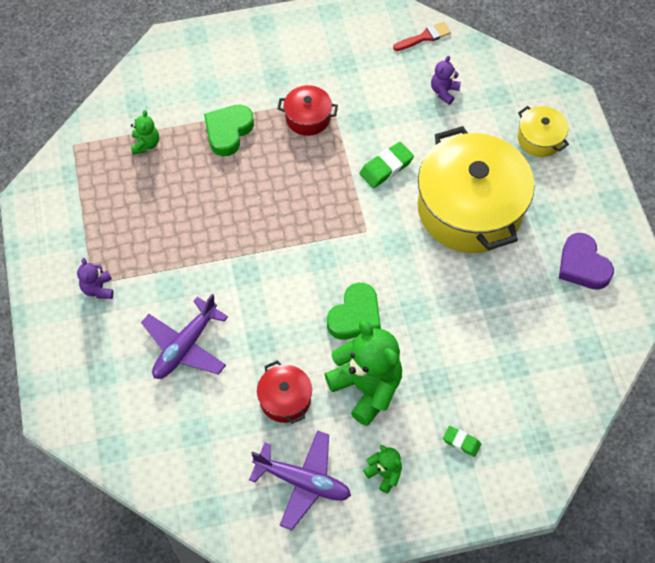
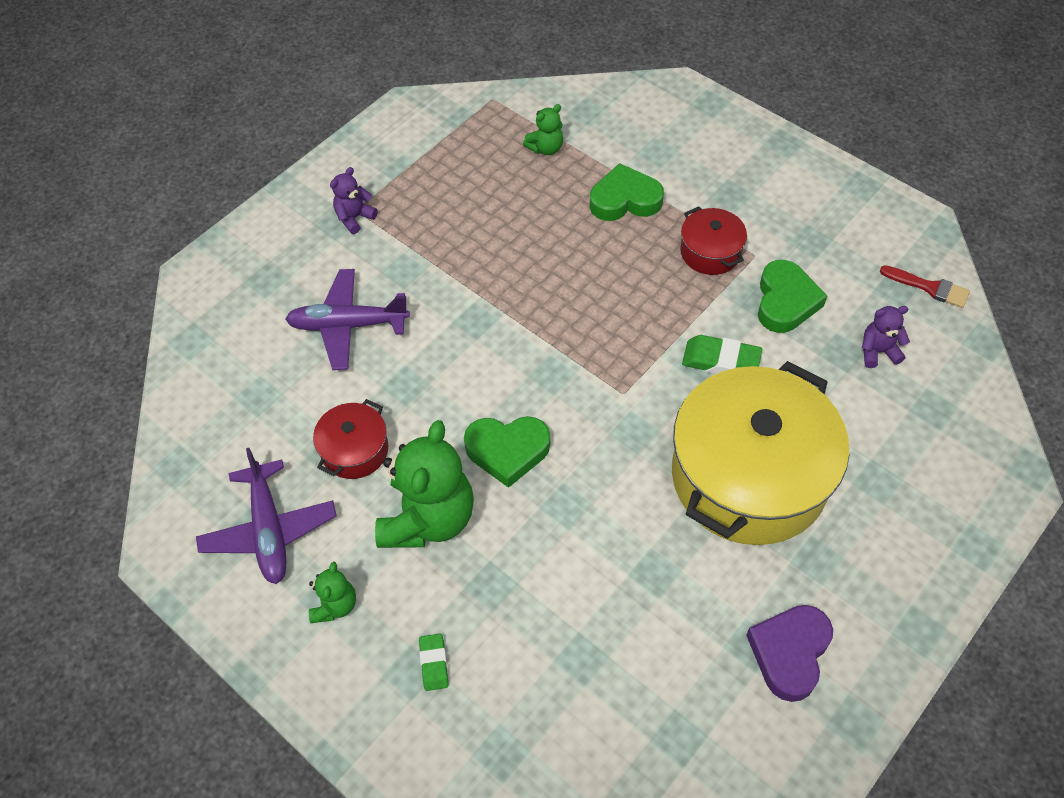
camera: 55 degrees right, 5 degrees down
(374, 108) = (785, 301): none -> green heart
(540, 139) = (920, 490): yellow pot -> none

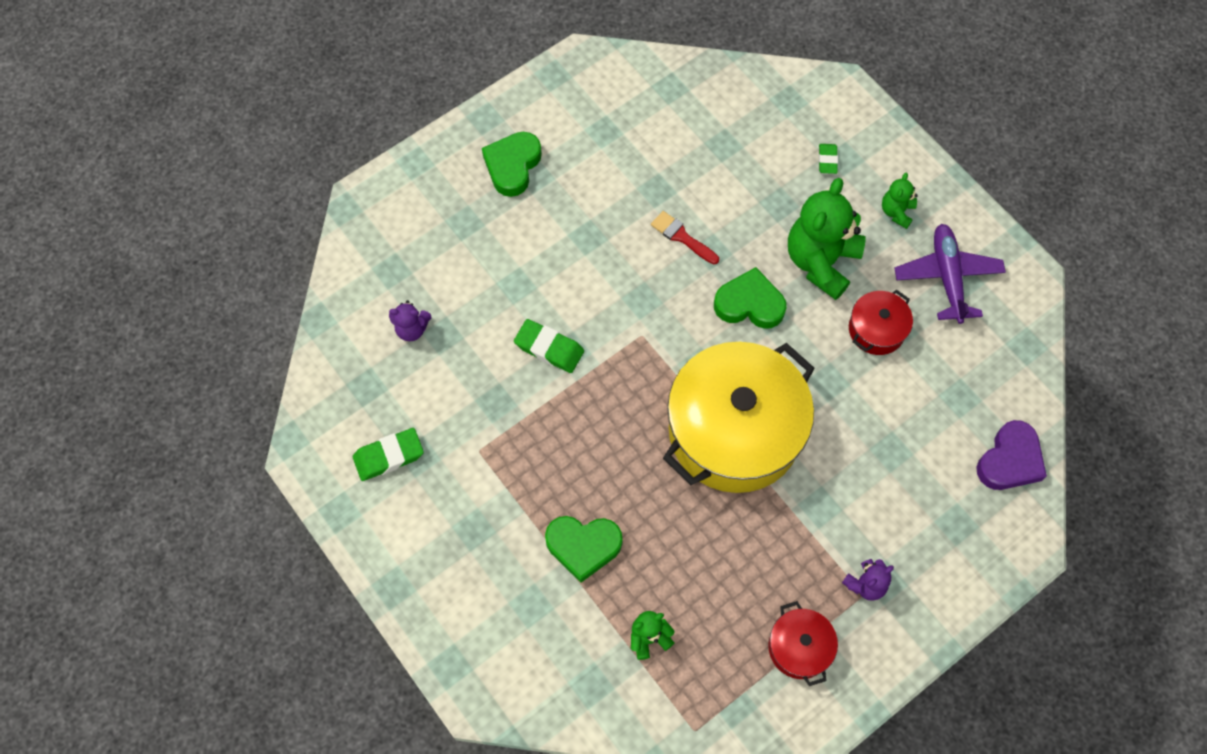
camera: 170 degrees left, 10 degrees up
(348, 325) = (877, 454): purple plane -> none
(710, 252) = (519, 463): red pot -> red pot (799, 647)
(749, 477) = (562, 245): yellow pot -> yellow pot (734, 431)
(785, 301) = (470, 395): green heart -> green heart (512, 166)
(789, 653) = (579, 121): purple heart -> purple heart (1010, 460)
(840, 235) = (389, 456): none -> green eraser
(929, 287) = (335, 382): red brush -> red brush (682, 237)

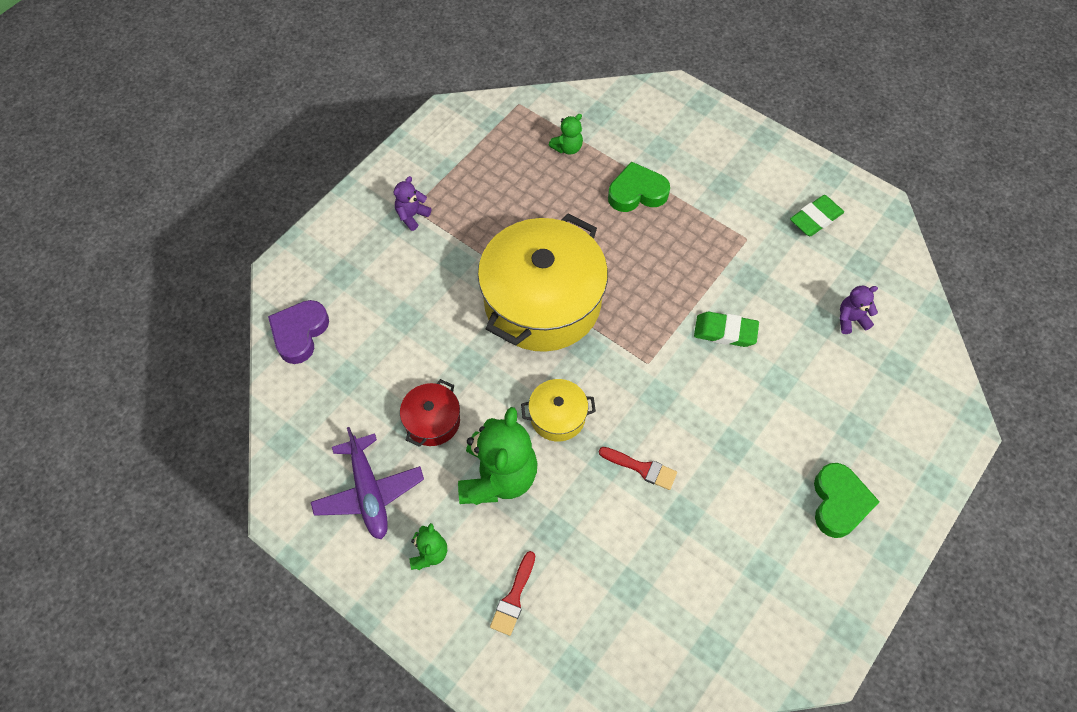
camera: 165 degrees right, 5 degrees down
(749, 304) = (557, 416): green heart -> yellow pot
(799, 647) = (455, 165): red pot -> none
(827, 160) = (513, 598): green eraser -> red brush

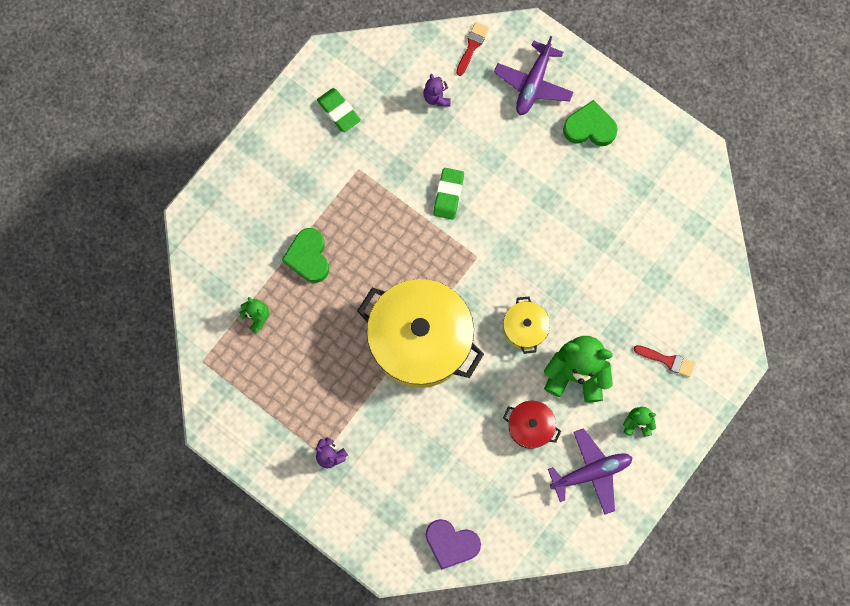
camera: 90 degrees left, 15 degrees up
(642, 468) = (566, 266): red brush -> red brush (472, 46)
(890, 432) = (533, 83): none -> purple plane

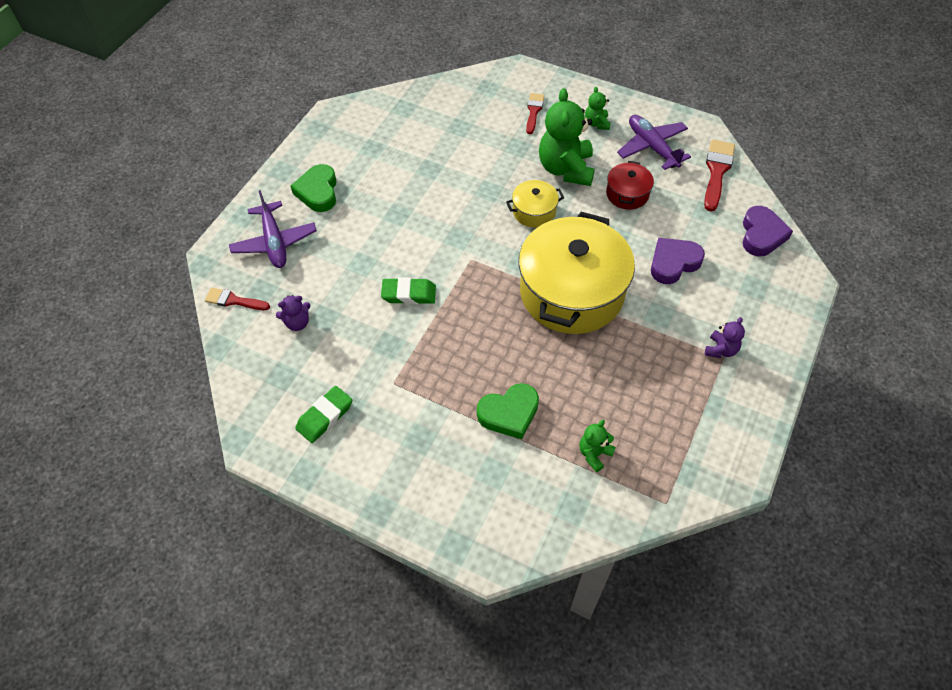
camera: 100 degrees left, 20 degrees down
(434, 444) = (673, 263): none -> purple heart
(533, 83) = (274, 242): purple plane -> purple plane turned 60 degrees clockwise
(544, 529) = (717, 171): none -> red brush

